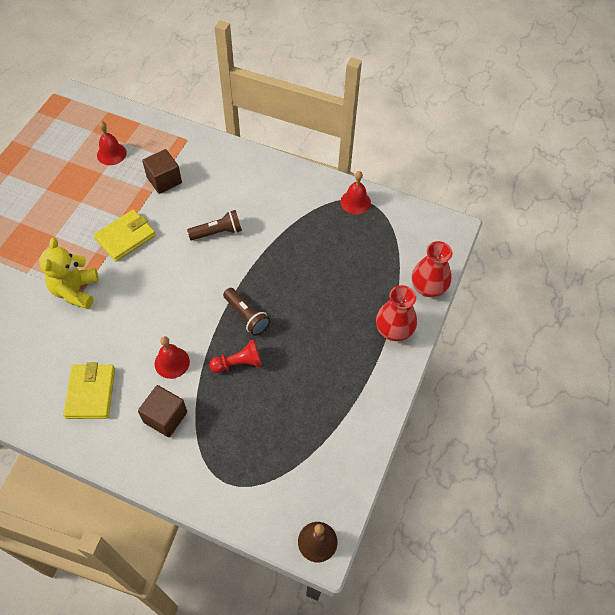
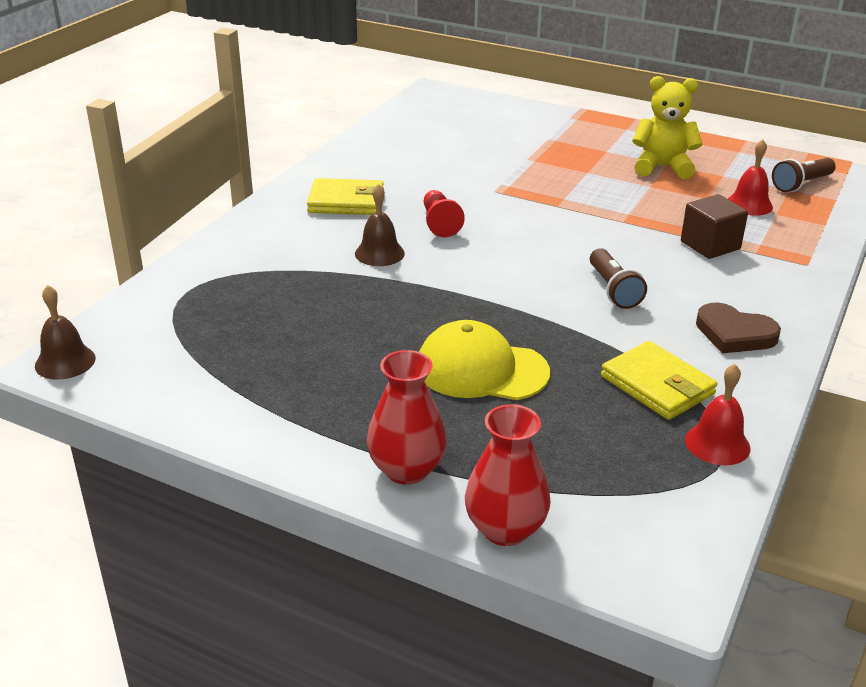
camera: 95 degrees right, 25 degrees down
(75, 291) = (499, 188): yellow teddy bear -> yellow teddy bear (662, 167)
(125, 237) = (592, 218): yellow wallet -> yellow wallet (657, 385)
(165, 417) = (297, 249): brown cube -> none
(172, 362) = (379, 253): red bell -> brown bell
(238, 363) = (368, 304): red pawn -> red pawn (439, 223)
(246, 316) = (450, 313): brown flashlight -> brown flashlight (801, 184)
(261, 182) = (734, 333): none -> brown heart
(304, 299) = (481, 369): none -> yellow cap

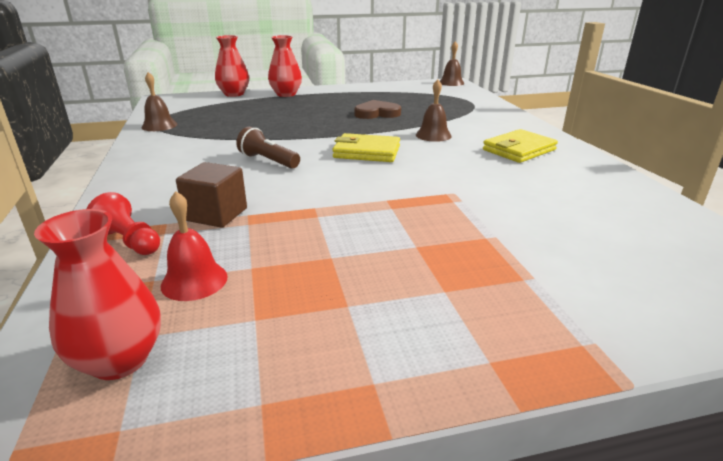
camera: 140 degrees right, 5 degrees down
(439, 223) = (438, 158): red pawn -> red pawn (129, 241)
(481, 369) = (297, 117): yellow cap -> none
(657, 385) = (203, 133): yellow wallet -> yellow wallet (366, 152)
(662, 167) = (347, 296): yellow teddy bear -> none
(717, 444) = (159, 125): red bell -> brown bell
(734, 333) = (166, 164): brown heart -> brown heart (377, 113)
(801, 184) = (119, 360): brown flashlight -> red vase

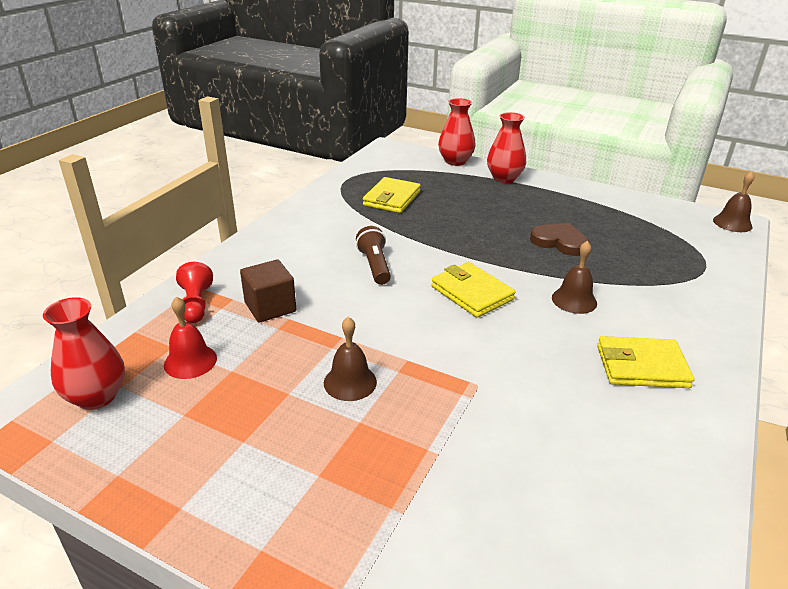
camera: 40 degrees right, 5 degrees up
(159, 125) = (346, 184): brown bell -> brown bell (350, 382)
(216, 123) = (392, 198): none -> yellow wallet

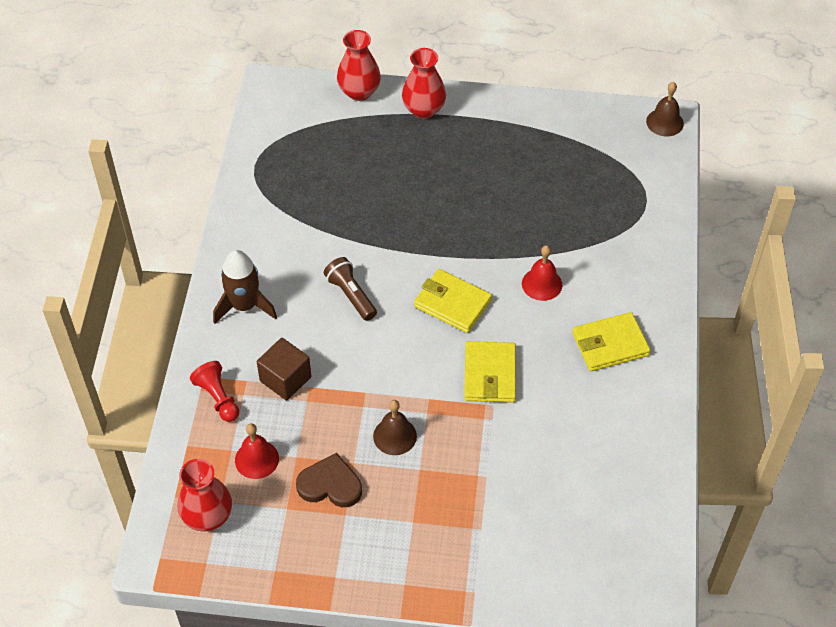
camera: 20 degrees left, 20 degrees up
(273, 251) = (244, 306): none -> brown rocket
(392, 198) = (320, 185): yellow wallet -> yellow wallet (490, 374)
(559, 242) = (509, 205): brown heart -> brown heart (330, 485)
(574, 300) = (542, 284): brown bell -> red bell

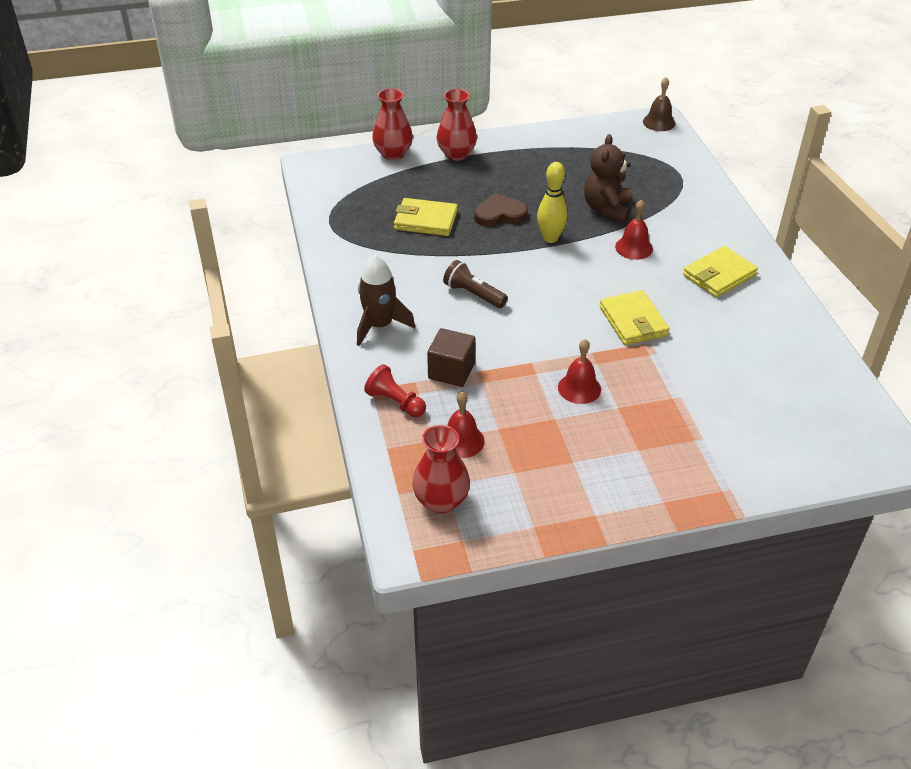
camera: 20 degrees left, 10 degrees down
(330, 485) = (544, 442): brown heart -> brown heart (499, 214)
(395, 436) = (579, 388): brown bell -> red bell
(452, 303) = (567, 279): yellow wallet -> yellow wallet (426, 220)
(463, 247) = (550, 238): none -> yellow bowling pin
(542, 226) = (607, 209): none -> brown teddy bear

